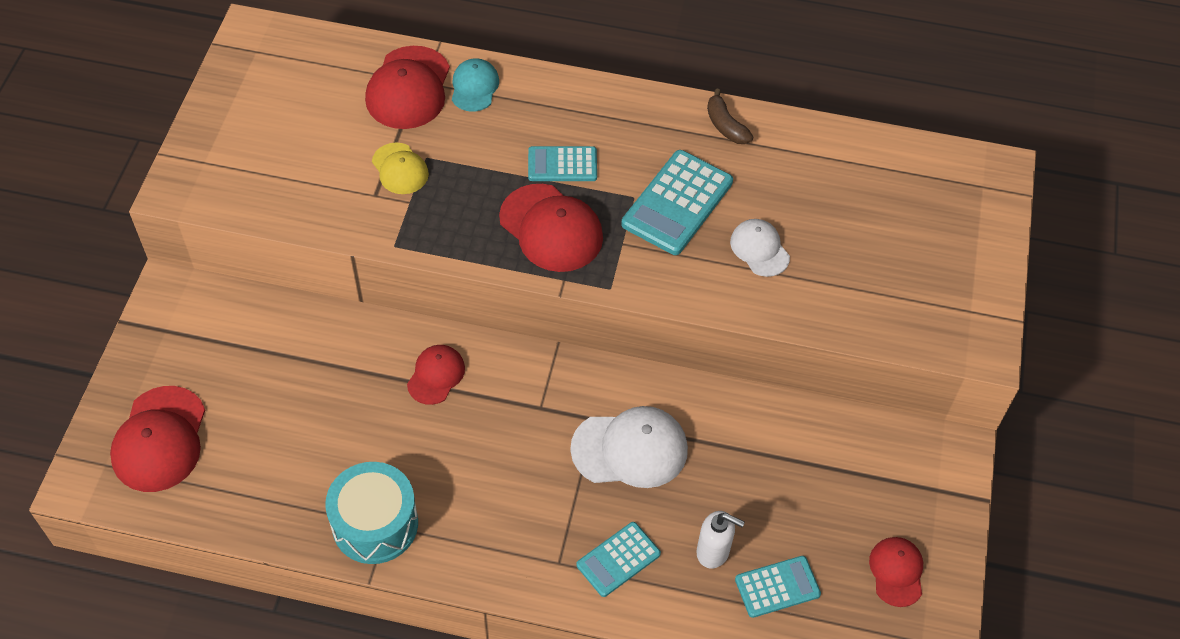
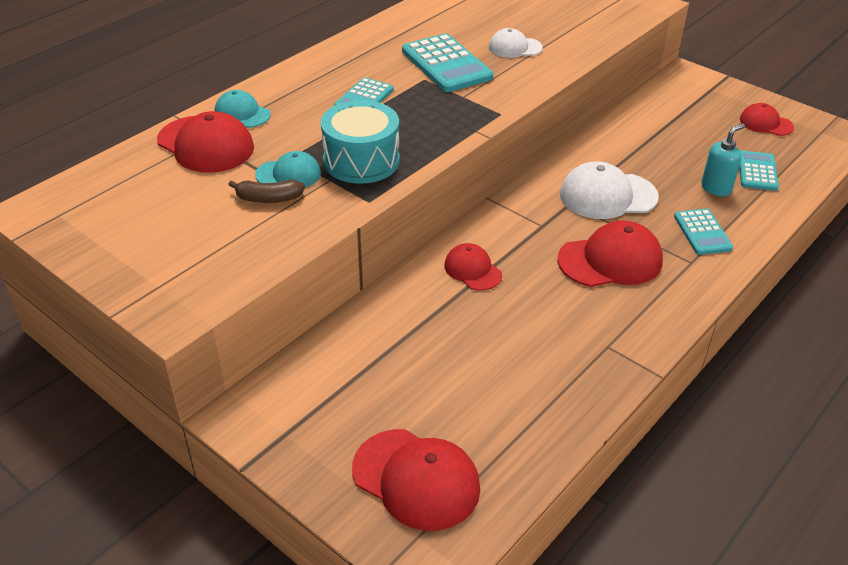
camera: 60 degrees left, 15 degrees down
(375, 524) = (602, 353): turquoise drum -> turquoise drum (361, 160)
(400, 169) = (288, 174): yellow cap -> turquoise cap
(551, 228) = (421, 121): red cap -> red cap (610, 260)
(630, 449) = (607, 196): white cap -> white cap turned 120 degrees counterclockwise
(713, 552) = (716, 188): white soap dispenser -> turquoise soap dispenser
(725, 125) = (395, 27): brown banana -> brown banana (268, 199)

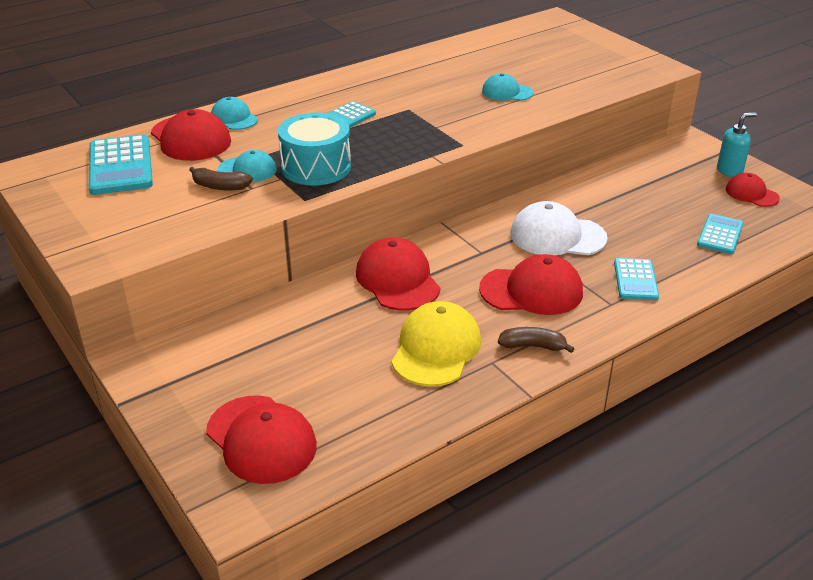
camera: 15 degrees right, 5 degrees down
(446, 64) = (435, 99): turquoise calculator -> turquoise calculator (120, 166)
(472, 270) = (397, 280): red cap -> red cap, size x1.68
(515, 47) = (507, 92): white cap -> turquoise cap
(546, 341) = (436, 349): none -> yellow cap
(639, 321) = (533, 346): none -> brown banana
(716, 188) = (669, 244): turquoise soap dispenser -> turquoise soap dispenser (729, 171)

